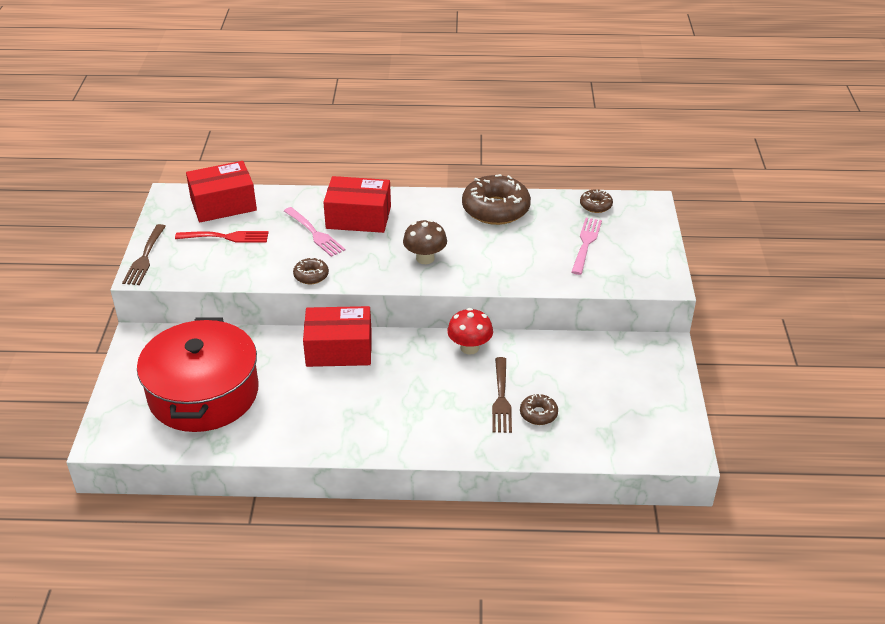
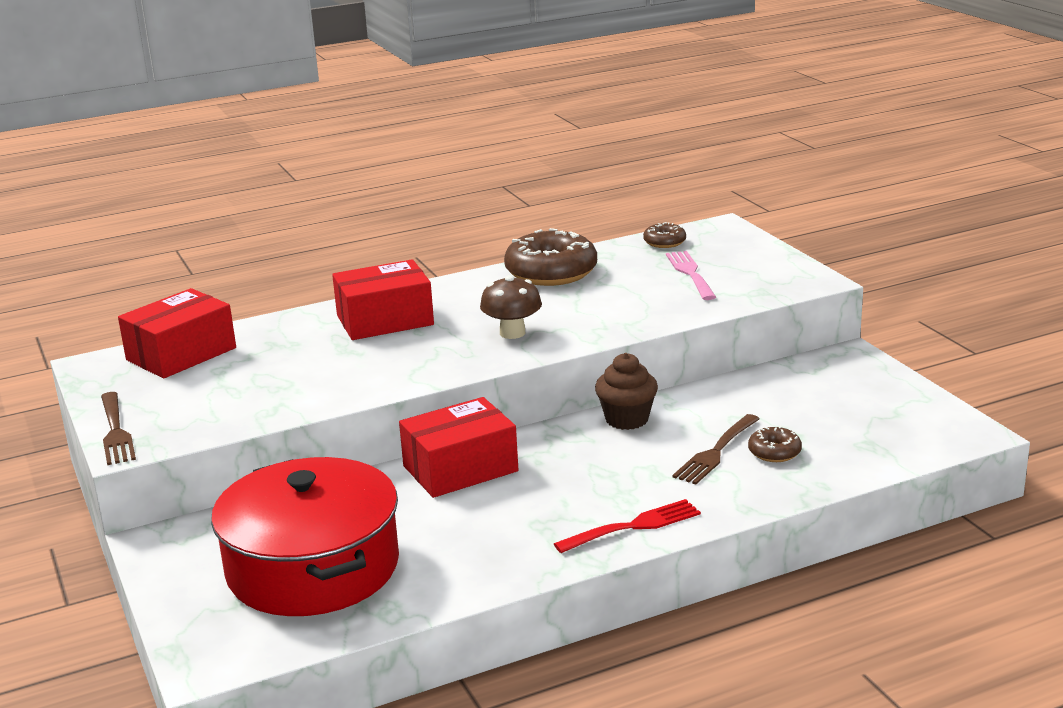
camera: 25 degrees left, 15 degrees down
(226, 237) = (219, 382): red fork -> red fork (634, 526)
(311, 275) = (379, 386): brown donut -> none
(315, 233) = (342, 348): pink fork -> none
(469, 347) = (627, 419): red mushroom -> brown cupcake
(501, 398) = (716, 452): brown fork -> brown fork turned 60 degrees clockwise

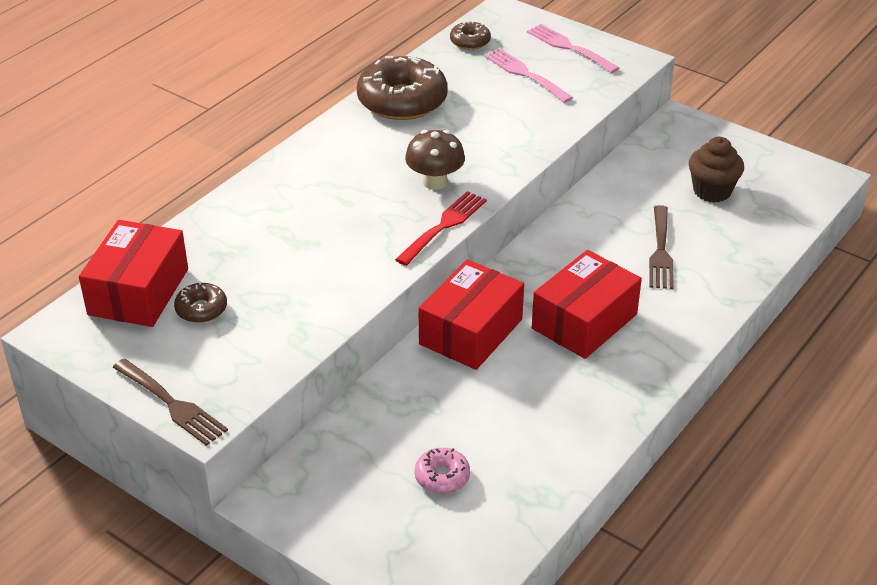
camera: 30 degrees left, 15 degrees up
(313, 567) = (442, 477): red pot -> pink donut
(385, 320) = (302, 197): red box -> red box (584, 321)
(627, 419) = (562, 237): brown cupcake -> brown cupcake (712, 191)
(634, 526) = (662, 346): red fork -> red fork (444, 226)
(757, 261) = (569, 47): none -> pink fork
(774, 452) = (704, 238): brown donut -> brown donut (201, 309)

